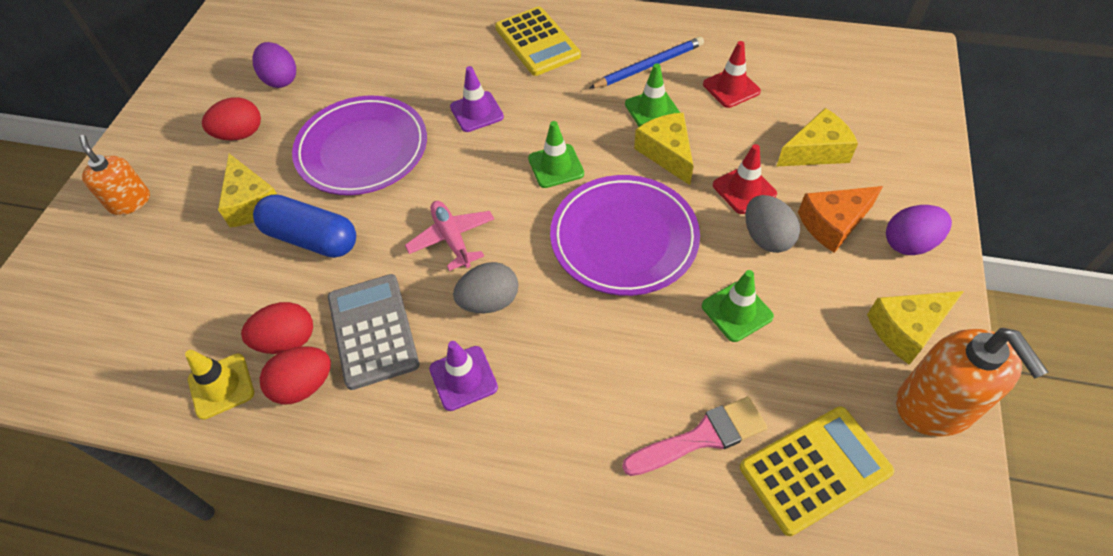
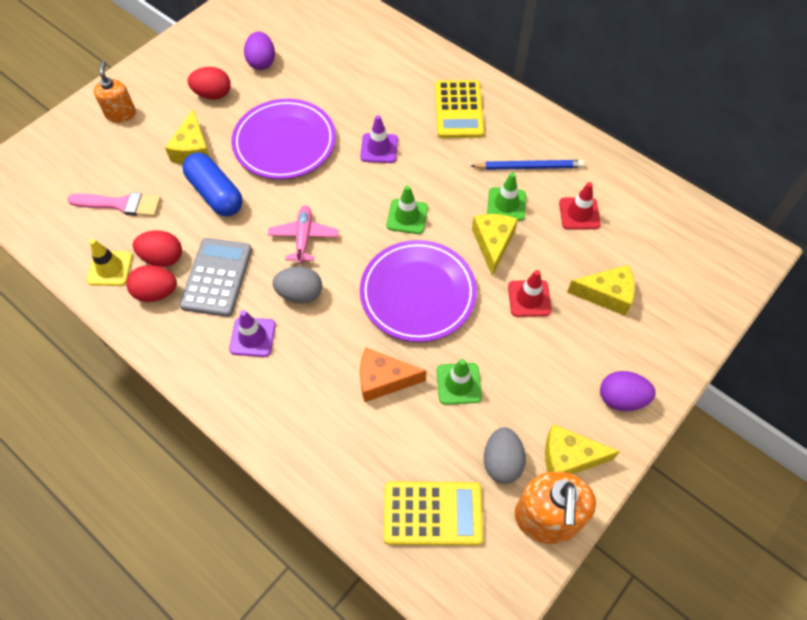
camera: 25 degrees right, 5 degrees up
(701, 437) = (375, 453): pink brush -> pink brush (120, 204)
(766, 238) = (518, 342): grey egg -> grey egg (502, 462)
(833, 224) = (575, 356): orange cheese -> orange cheese (383, 380)

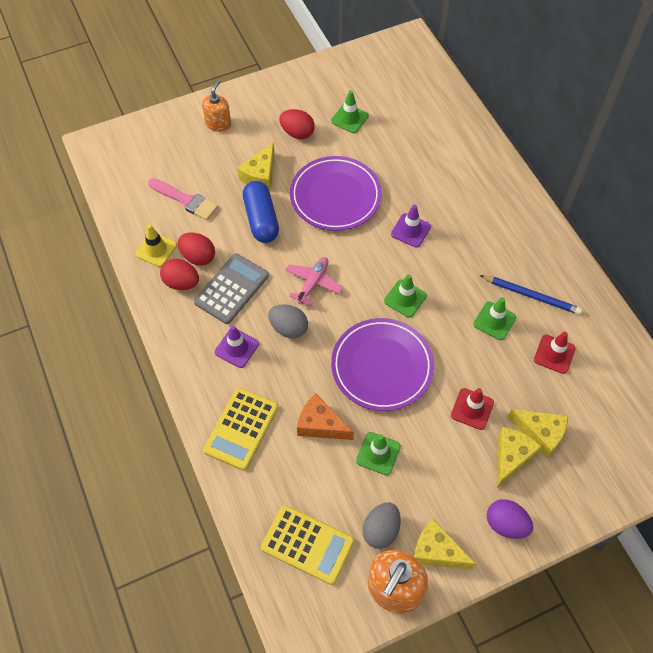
camera: 25 degrees right, 0 degrees up
(262, 62) = (349, 118): purple egg -> green traffic cone
(459, 110) = (496, 221): yellow calculator -> yellow calculator (241, 429)
(493, 244) = (465, 350): yellow cheese -> yellow cheese (511, 457)

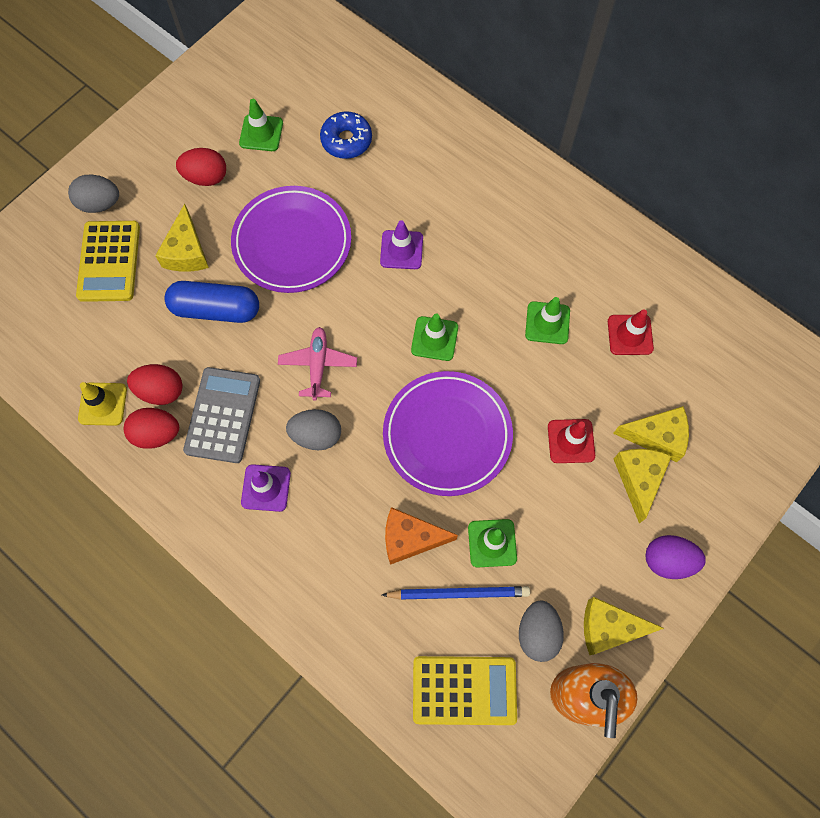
camera: 25 degrees left, 10 degrees up
(186, 200) = (108, 323): pink brush -> none
(218, 124) = (100, 204): orange soap dispenser -> grey egg
(241, 429) = (321, 586): yellow calculator -> yellow calculator (109, 261)
(261, 219) = (216, 309): blue capsule -> blue capsule turned 45 degrees counterclockwise
(407, 144) = (346, 140): none -> blue donut
(531, 296) = (574, 274): blue pencil -> blue pencil (458, 593)

